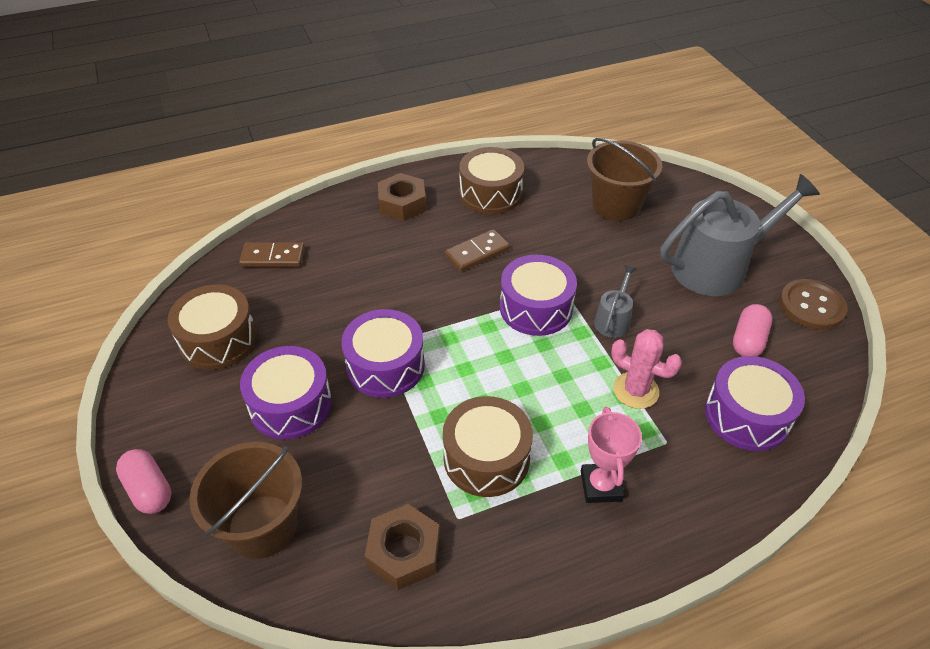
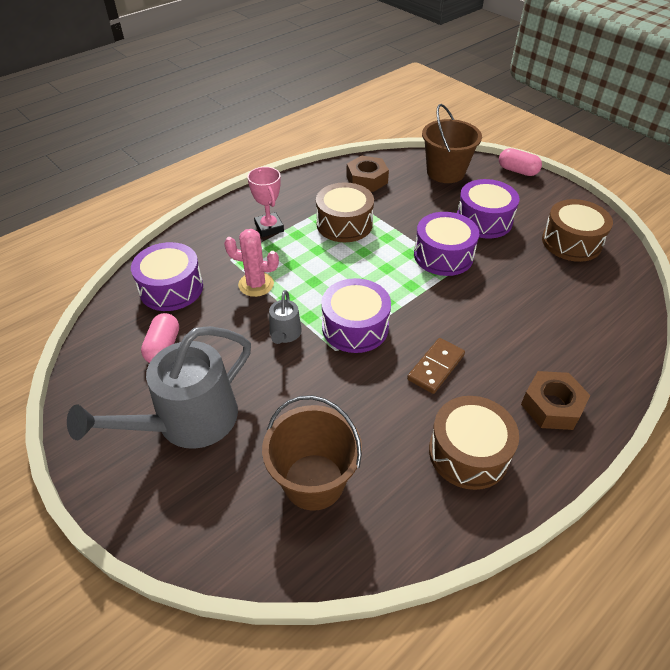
camera: 160 degrees right, 0 degrees up
(273, 257) = (607, 311): brown domino -> none
(811, 306) = (94, 399): brown button -> none

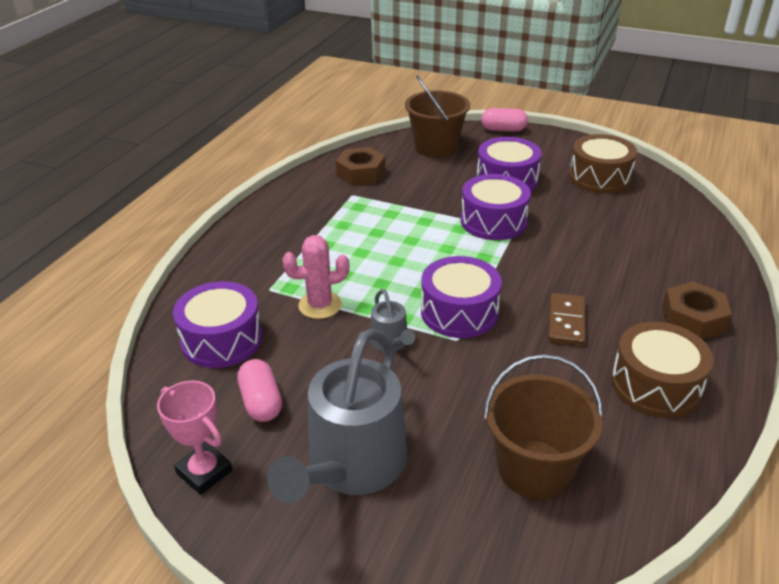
camera: 25 degrees left, 10 degrees down
(269, 227) = (290, 246): pink trophy -> pink trophy (204, 472)
(344, 224) = (370, 220): brown drum -> none

